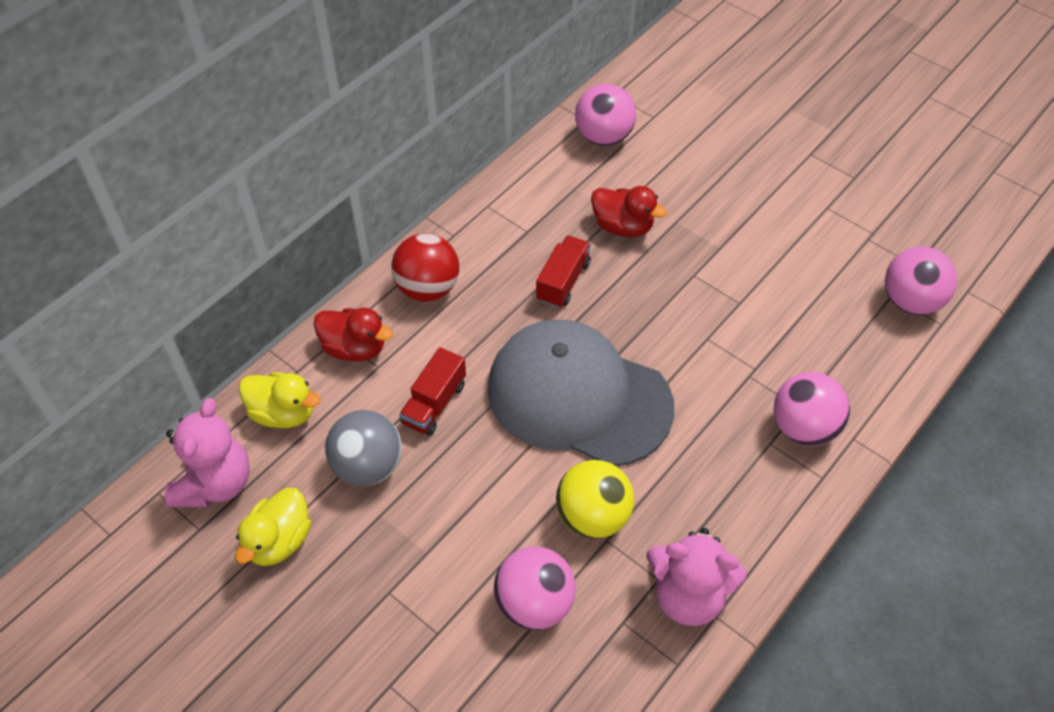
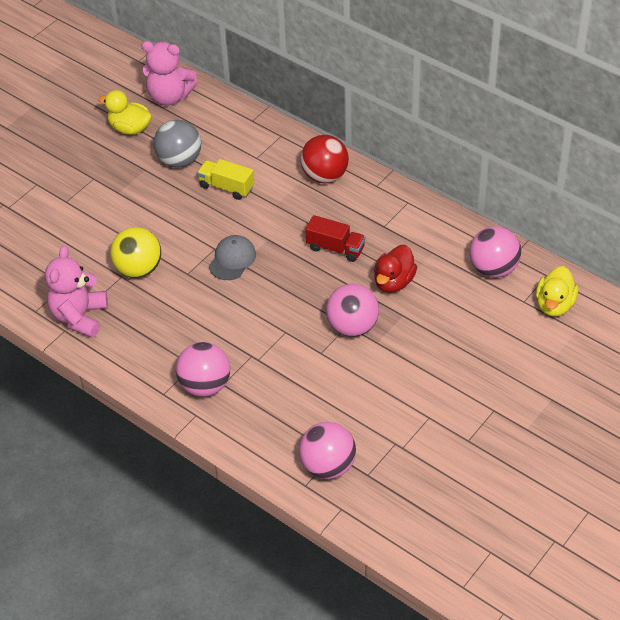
camera: 90 degrees right, 5 degrees down
(283, 413) = (219, 118): yellow duck -> yellow duck (554, 305)
(355, 348) = (271, 145): red duck -> none
(434, 404) = (226, 187): red truck -> yellow truck
(534, 603) = (80, 243): pink ball -> pink ball (352, 326)
(578, 397) = (232, 259): grey cap -> grey cap, size x0.41

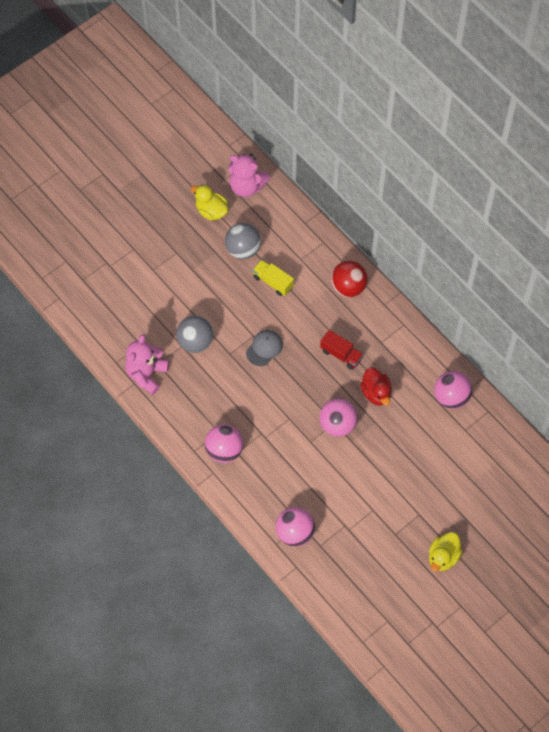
camera: 10 degrees right, 15 degrees up
(138, 269) = (195, 342): yellow ball -> grey ball
(393, 282) = (376, 393): red duck -> red duck turned 60 degrees counterclockwise
(554, 305) = (486, 438): yellow duck -> yellow duck (443, 557)

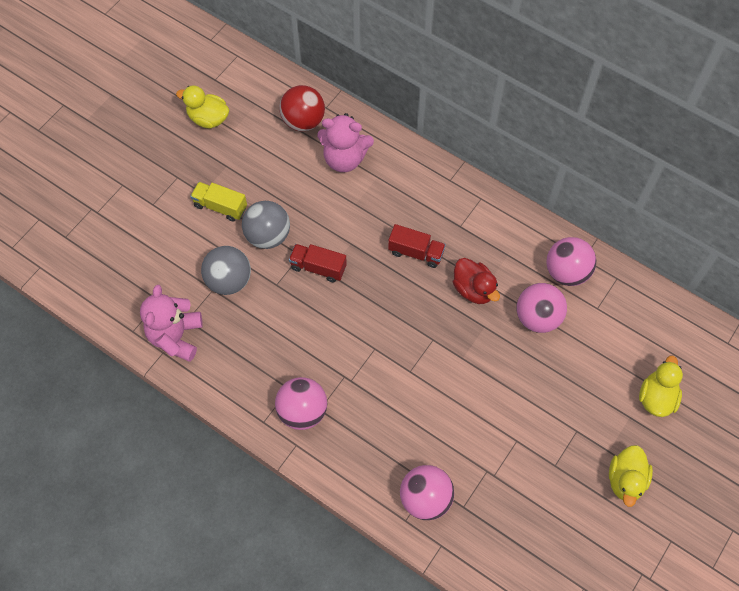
camera: 15 degrees left, 0 degrees up
(243, 249) = (259, 155): grey ball -> grey ball (268, 236)
(247, 186) = (244, 81): pink teddy bear -> pink teddy bear (344, 158)
(264, 348) = (318, 267): grey cap -> red truck
(273, 282) = (306, 184): yellow truck -> yellow truck (220, 206)
(337, 424) = (438, 341): pink ball -> pink ball (537, 317)
(348, 287) = (400, 170): red ball -> red ball (303, 121)
(486, 505) = (656, 397): none -> yellow duck

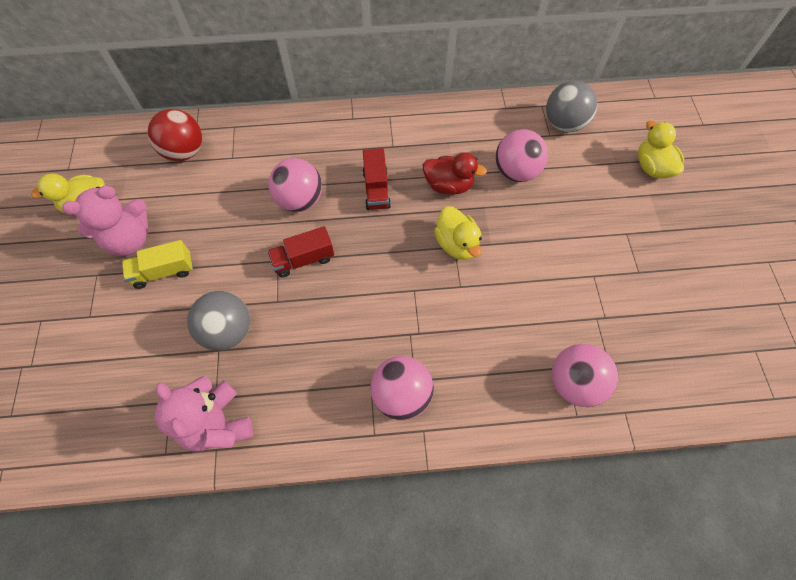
camera: 40 degrees left, 0 degrees up
(268, 236) = (233, 265): grey ball -> grey ball (564, 124)
(344, 158) = (248, 157): pink teddy bear -> pink teddy bear (130, 240)
(416, 252) = (376, 189): red truck -> red truck turned 105 degrees clockwise
(566, 272) = (503, 125): pink ball -> pink ball (300, 200)
(626, 480) = (695, 242): yellow duck -> yellow duck (456, 244)

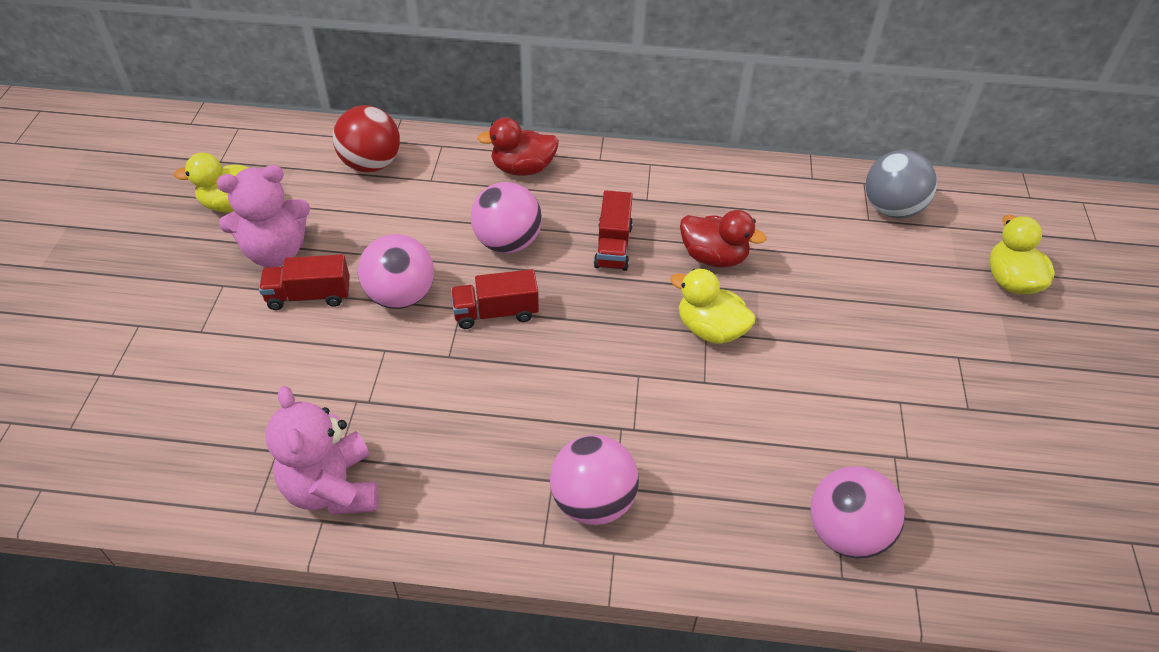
camera: 10 degrees right, 15 degrees down
(163, 271) = (309, 296): yellow truck -> red truck
(228, 331) = (375, 379): grey ball -> none
(298, 136) = (523, 168): none -> red duck
(456, 244) = (710, 329): yellow duck -> yellow duck turned 135 degrees clockwise
(516, 172) = (811, 256): pink ball -> pink ball (401, 296)

